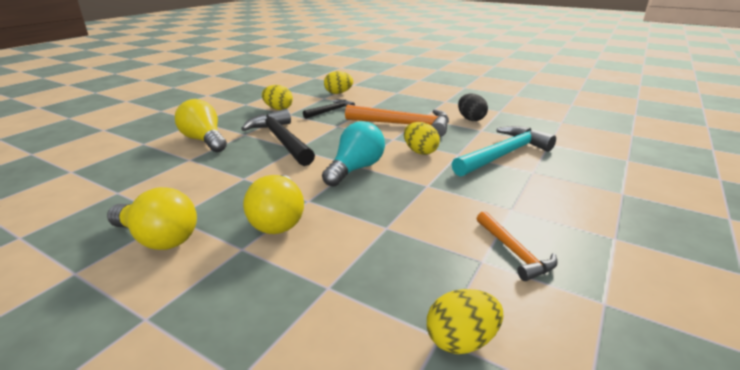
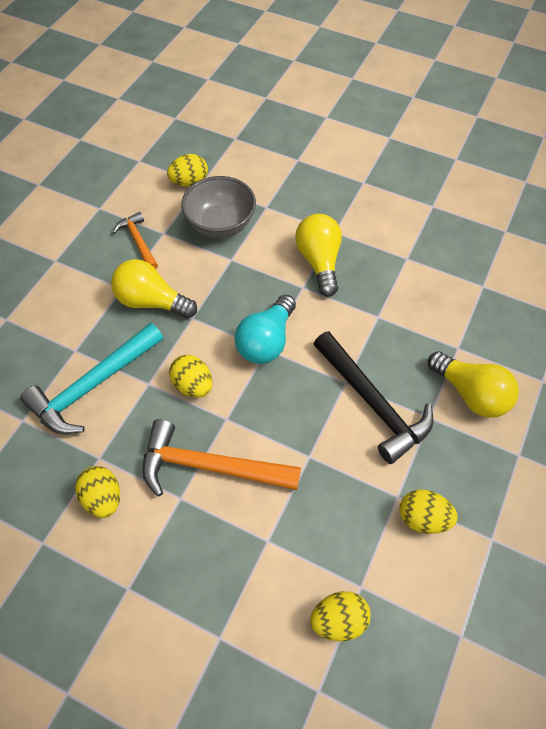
camera: 175 degrees right, 30 degrees up
(158, 238) = (401, 236): yellow light bulb -> yellow light bulb (151, 302)
(330, 111) = (332, 516): black hammer -> none
(400, 266) = (220, 225): none -> grey bowl
(470, 119) = (103, 498): black egg -> yellow egg

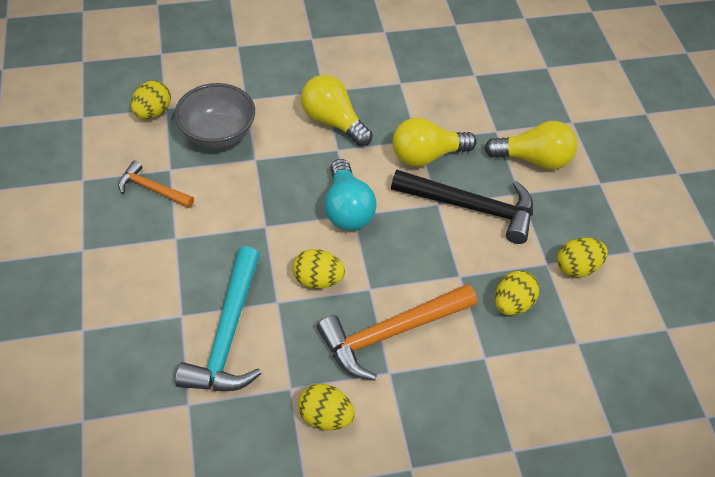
camera: 40 degrees left, 5 degrees down
(151, 302) = (215, 233): yellow light bulb -> yellow light bulb (426, 155)
(338, 620) = (583, 376): yellow egg -> yellow egg (512, 303)

